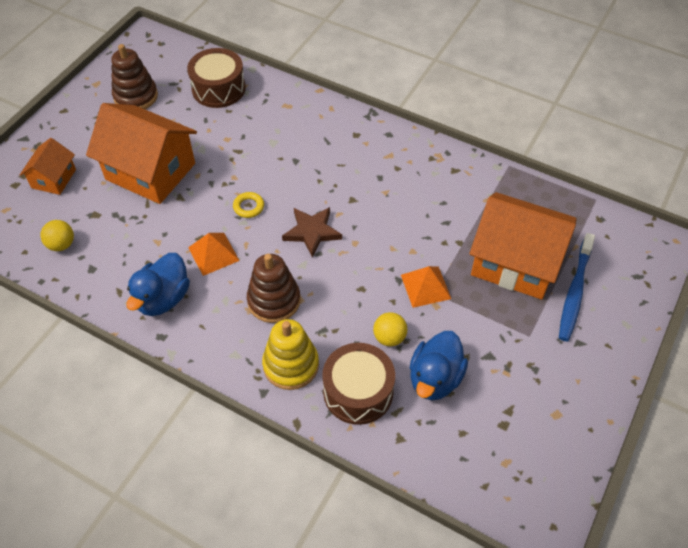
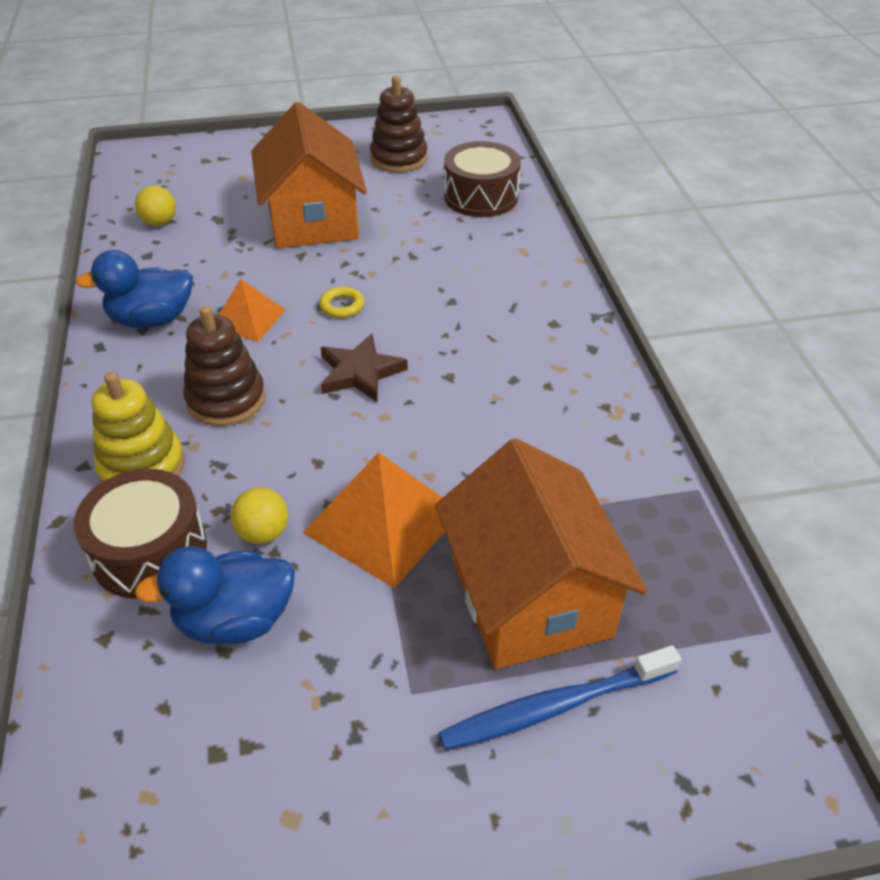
camera: 50 degrees right, 10 degrees down
(54, 179) = (236, 174): orange house -> none
(425, 286) = (383, 522): orange pyramid -> orange pyramid, size x1.66

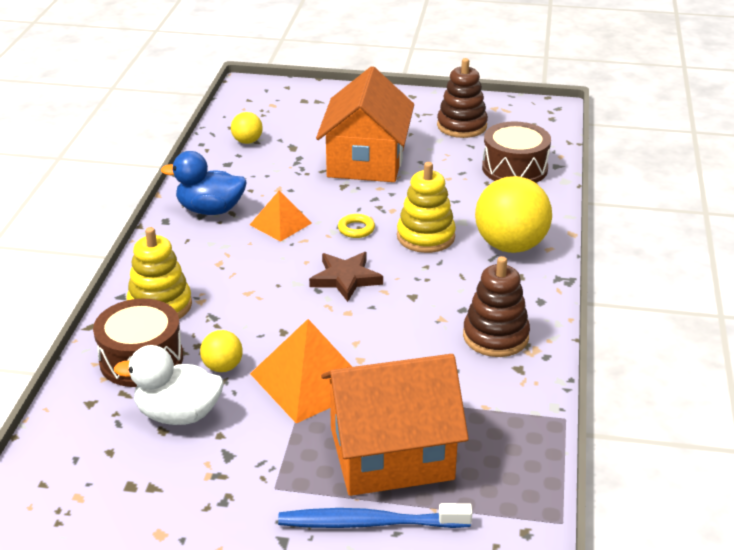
camera: 20 degrees right, 10 degrees down
(226, 399) = (238, 275): brown stacking toy -> brown stacking toy (495, 336)
(235, 620) = (178, 414): blue duck -> white duck
(426, 298) = (425, 236): none -> yellow stacking toy
(524, 289) = (510, 246): none -> yellow ball
(530, 596) = (391, 454): orange house -> orange house turned 75 degrees clockwise

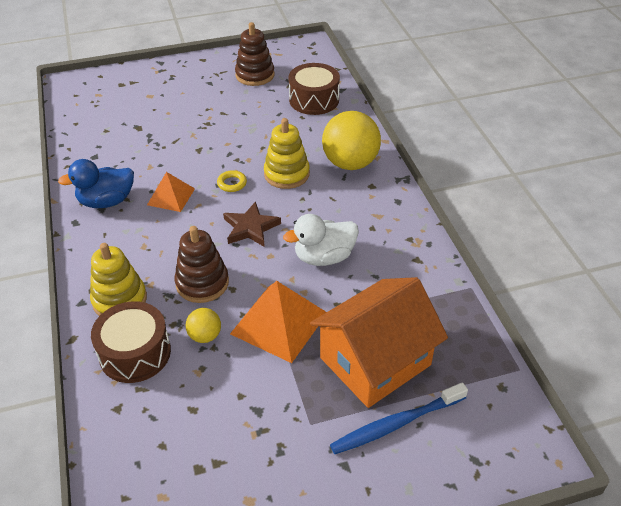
camera: 25 degrees left, 10 degrees up
(178, 414) = (196, 390): white duck -> white duck (324, 257)
(247, 141) = (98, 132): yellow ball -> none
(366, 161) = (203, 123): orange house -> none
(495, 336) = (386, 239): brown stacking toy -> brown stacking toy (202, 283)

